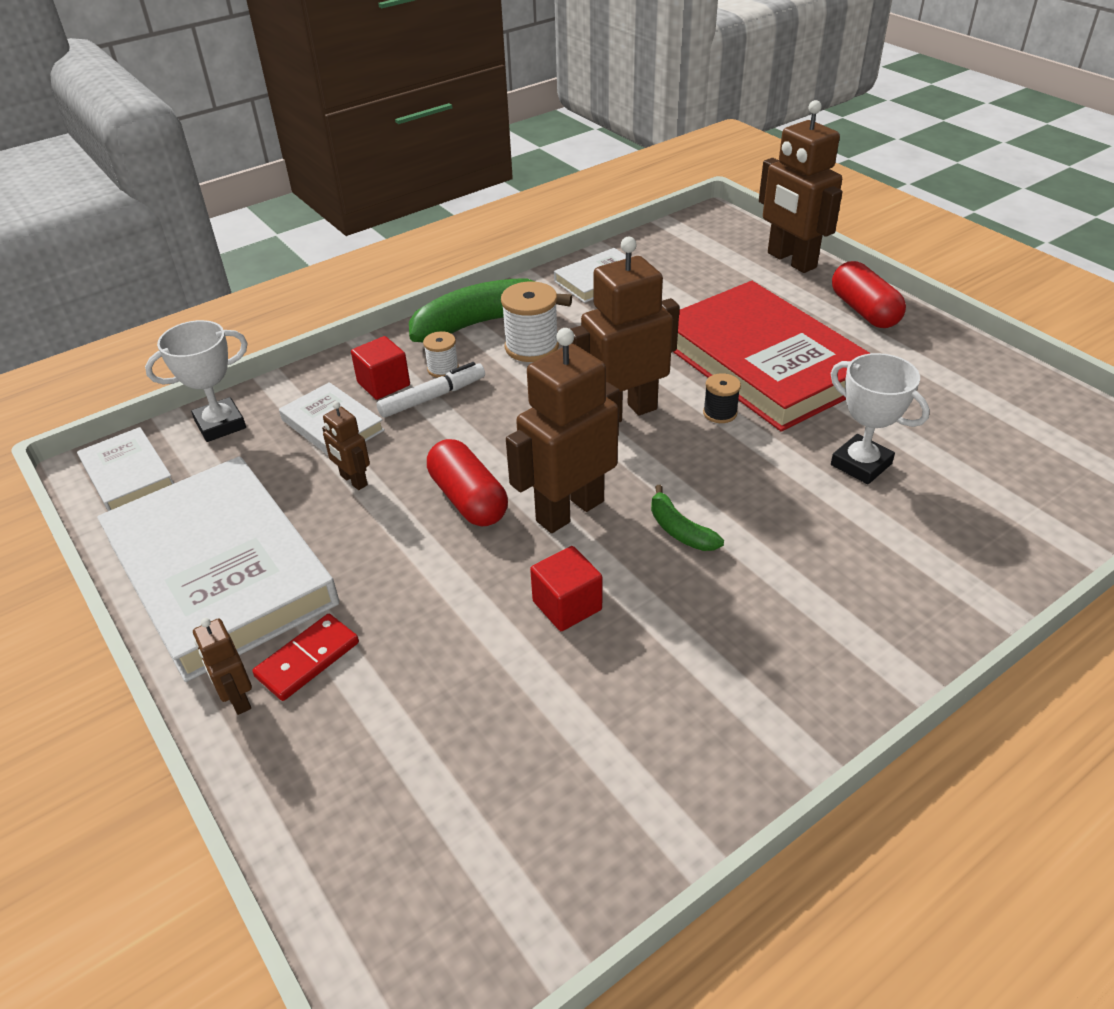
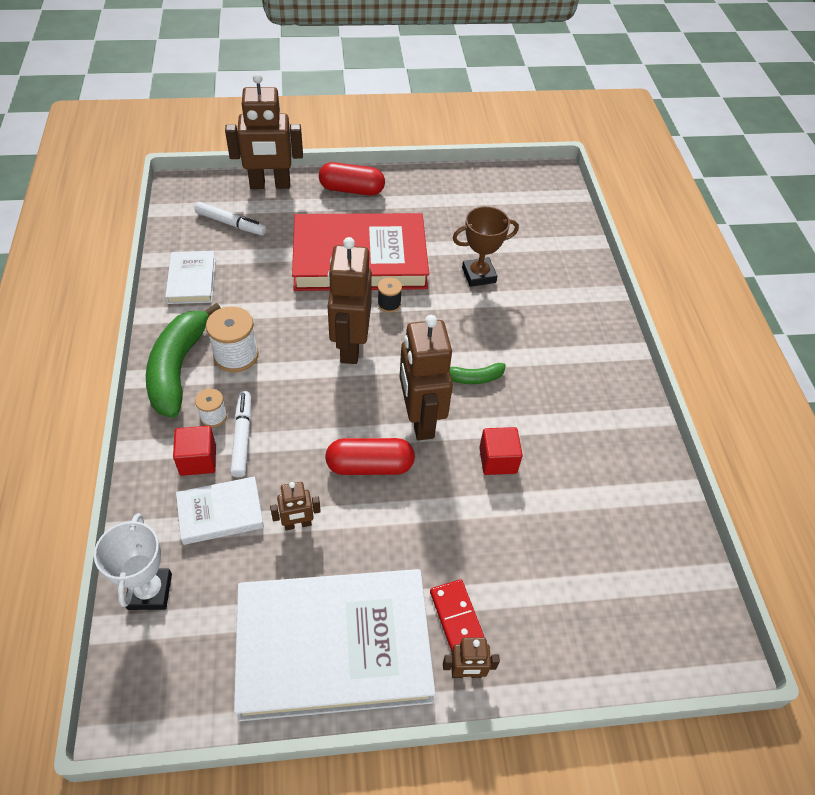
camera: 65 degrees left, 10 degrees up
(128, 474) = (159, 684): white book -> none
(702, 264) = (230, 223): none -> white marker
(861, 464) = (479, 275): white trophy -> brown trophy

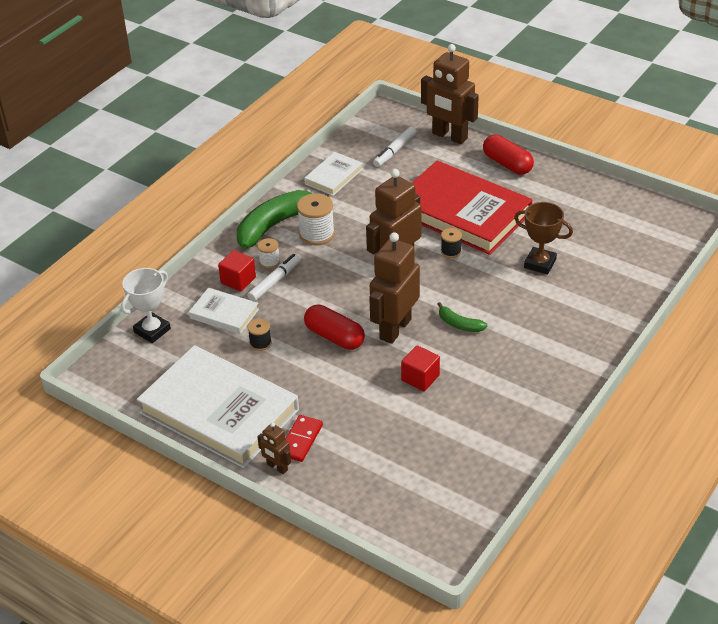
camera: 45 degrees right, 10 degrees down
(230, 223) = (395, 151): white marker -> white marker turned 60 degrees clockwise
(298, 524) = (260, 343): brown robot -> black spool

